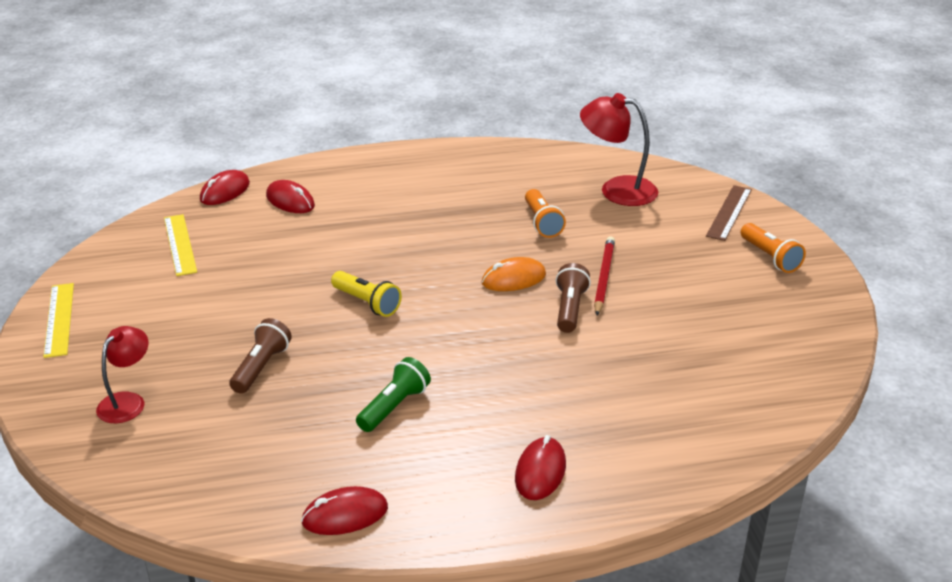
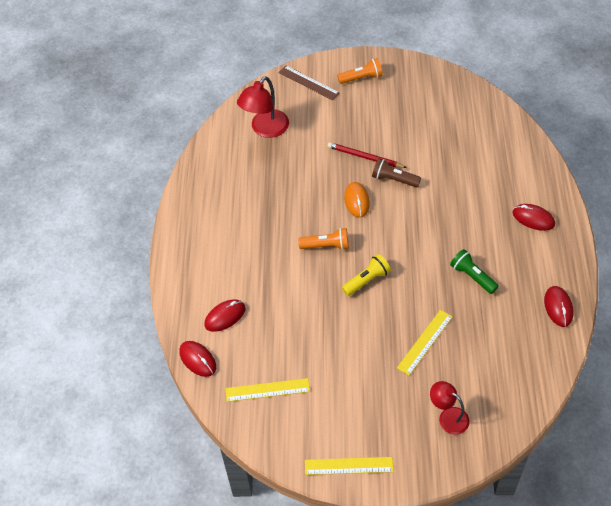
camera: 75 degrees left, 20 degrees up
(261, 367) = (424, 342): brown flashlight -> yellow ruler
(542, 223) = (295, 175): orange flashlight -> orange flashlight (326, 246)

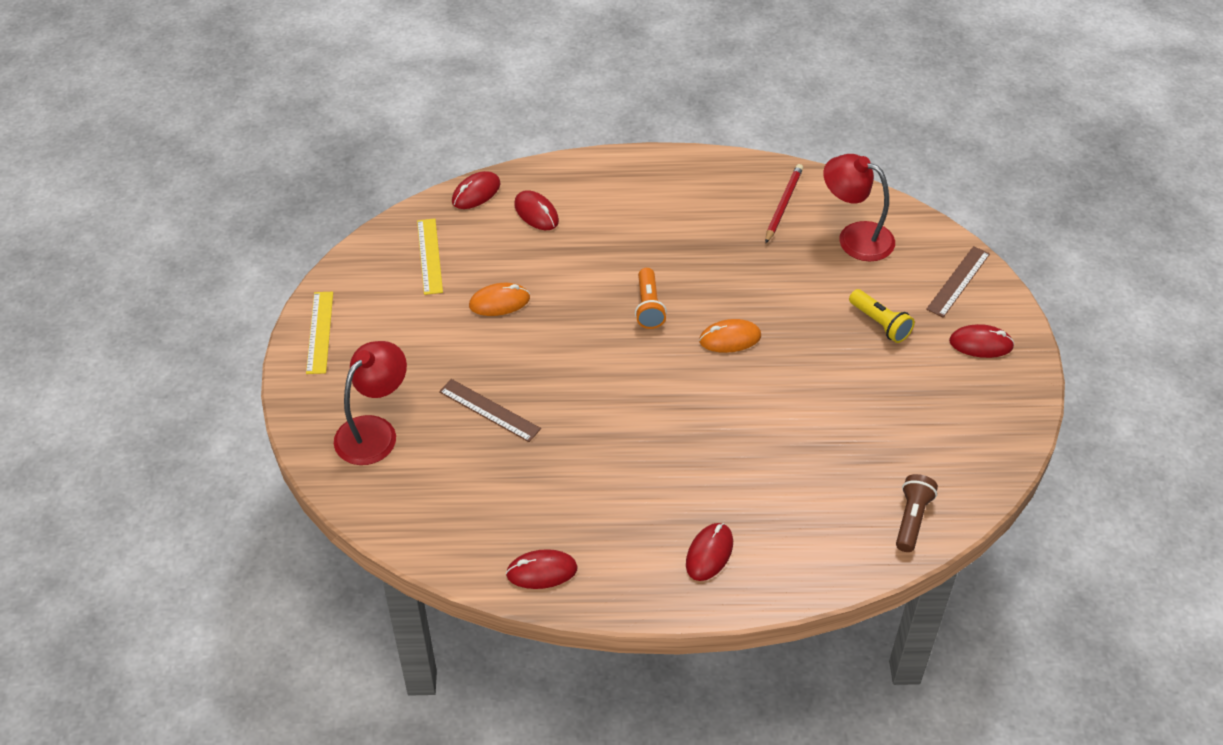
camera: 85 degrees right, 5 degrees down
(319, 339) = (499, 302): none -> orange mouse
(361, 78) = (981, 344): orange flashlight -> red mouse
(365, 157) = (814, 348): red pencil -> red pencil (783, 205)
(367, 280) = (591, 349): yellow flashlight -> yellow flashlight (880, 323)
(394, 179) = (774, 381): brown flashlight -> brown flashlight (912, 519)
(424, 342) = (489, 410): yellow ruler -> brown ruler
(448, 417) = (374, 431): red lamp -> red lamp, size x1.56
(472, 276) = (598, 469): green flashlight -> none

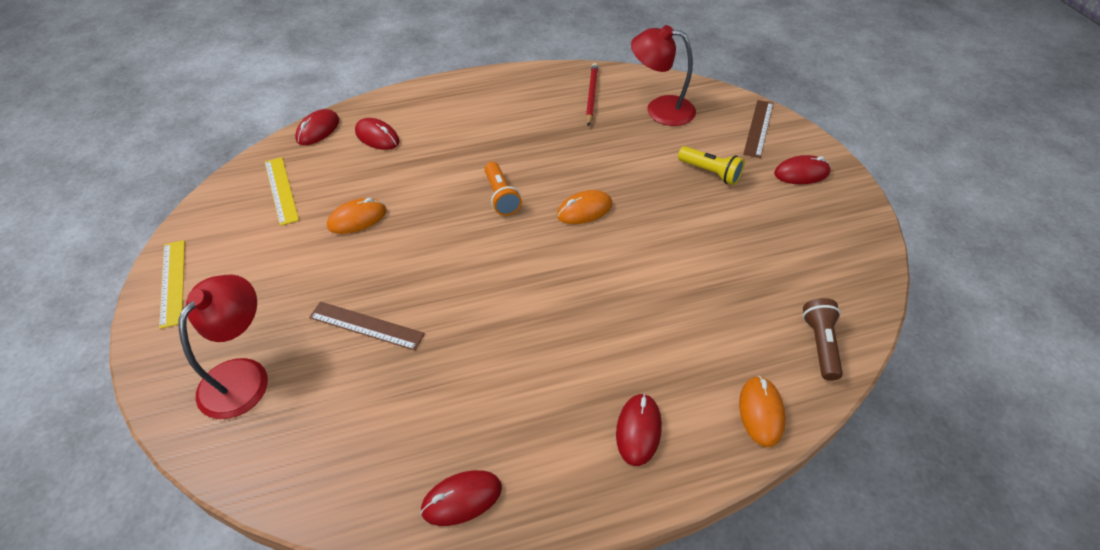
camera: 15 degrees left, 0 degrees up
(826, 564) = (761, 412): none -> orange mouse

